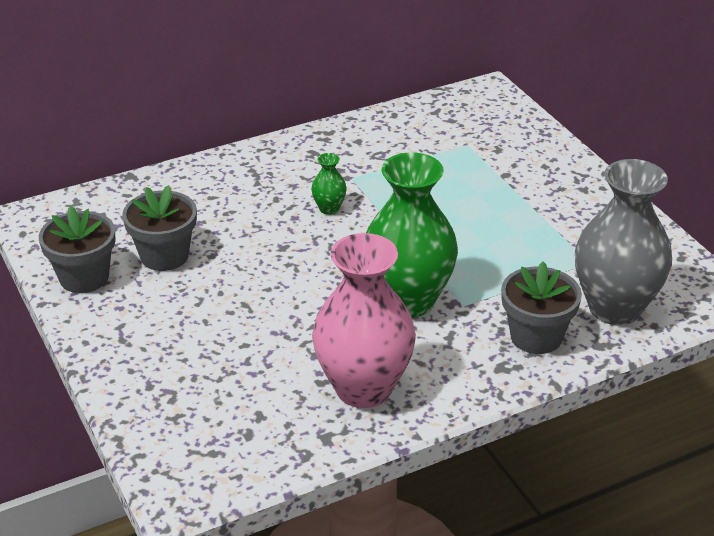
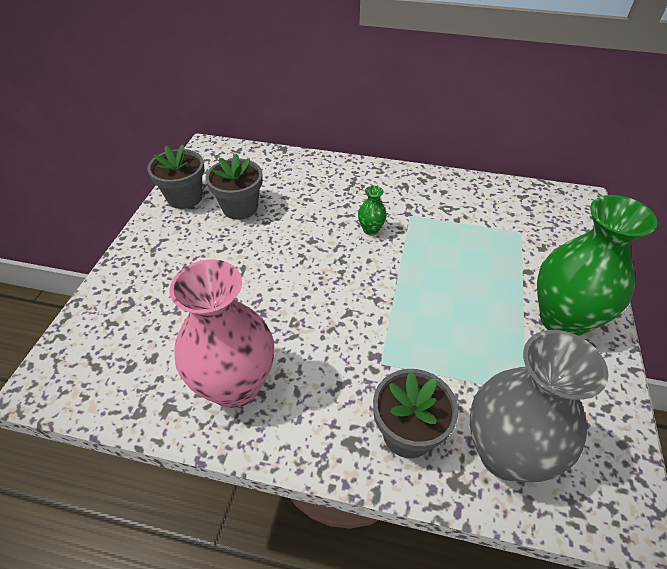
camera: 40 degrees right, 10 degrees up
(408, 301) = (345, 333): green vase -> green vase (562, 320)

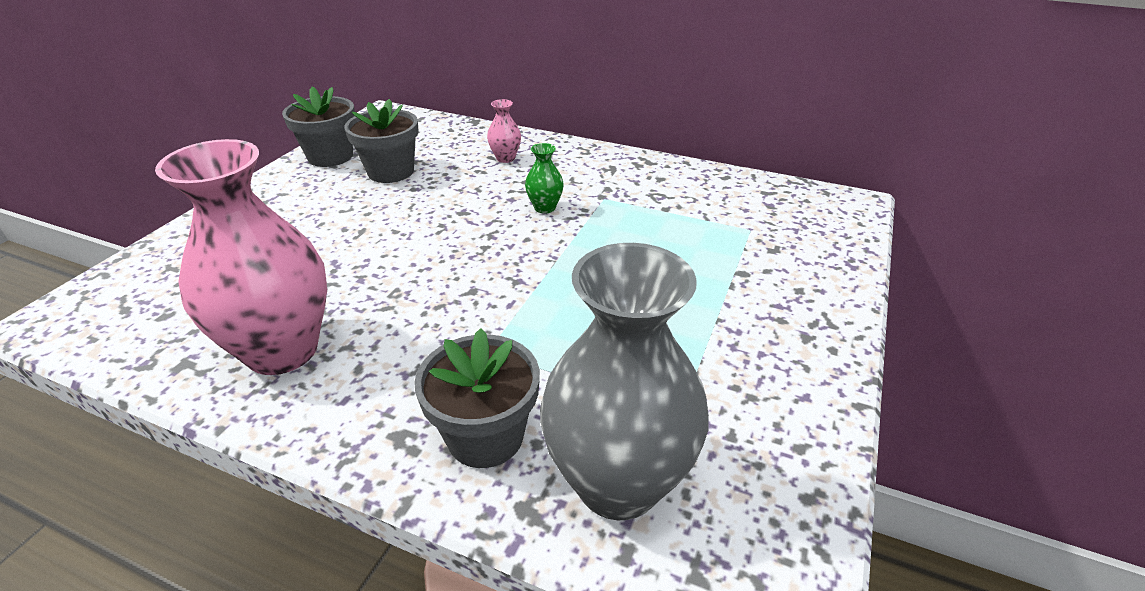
camera: 10 degrees right, 10 degrees down
(322, 184) = (505, 158): none -> pink vase
(562, 320) = (771, 332): green vase -> none

